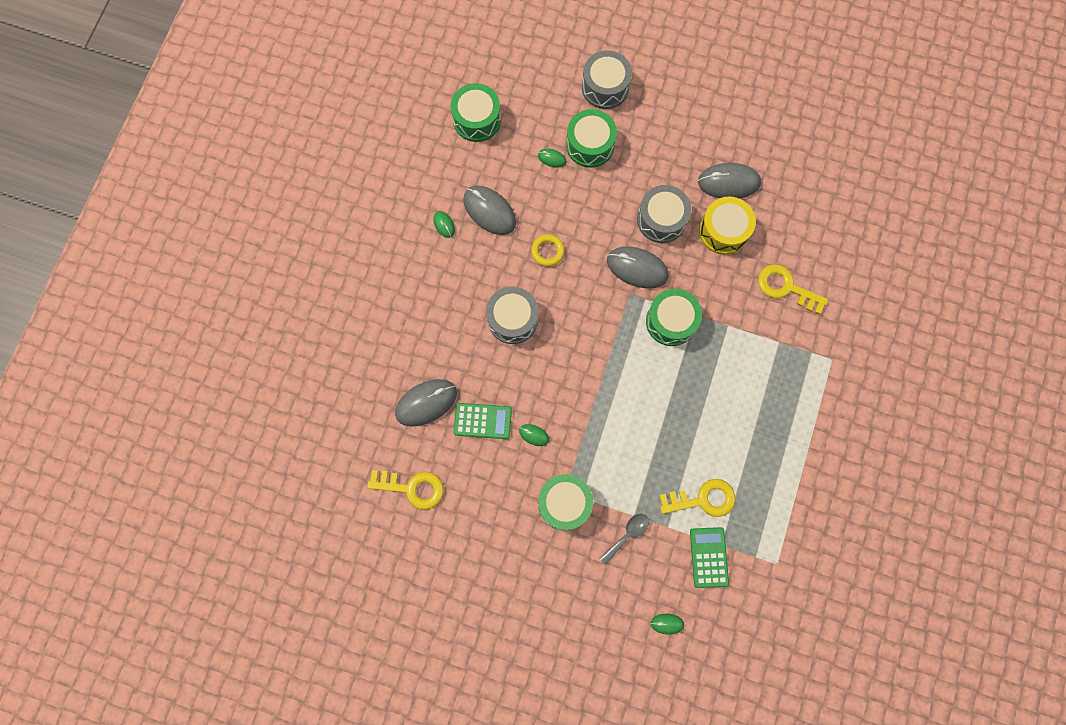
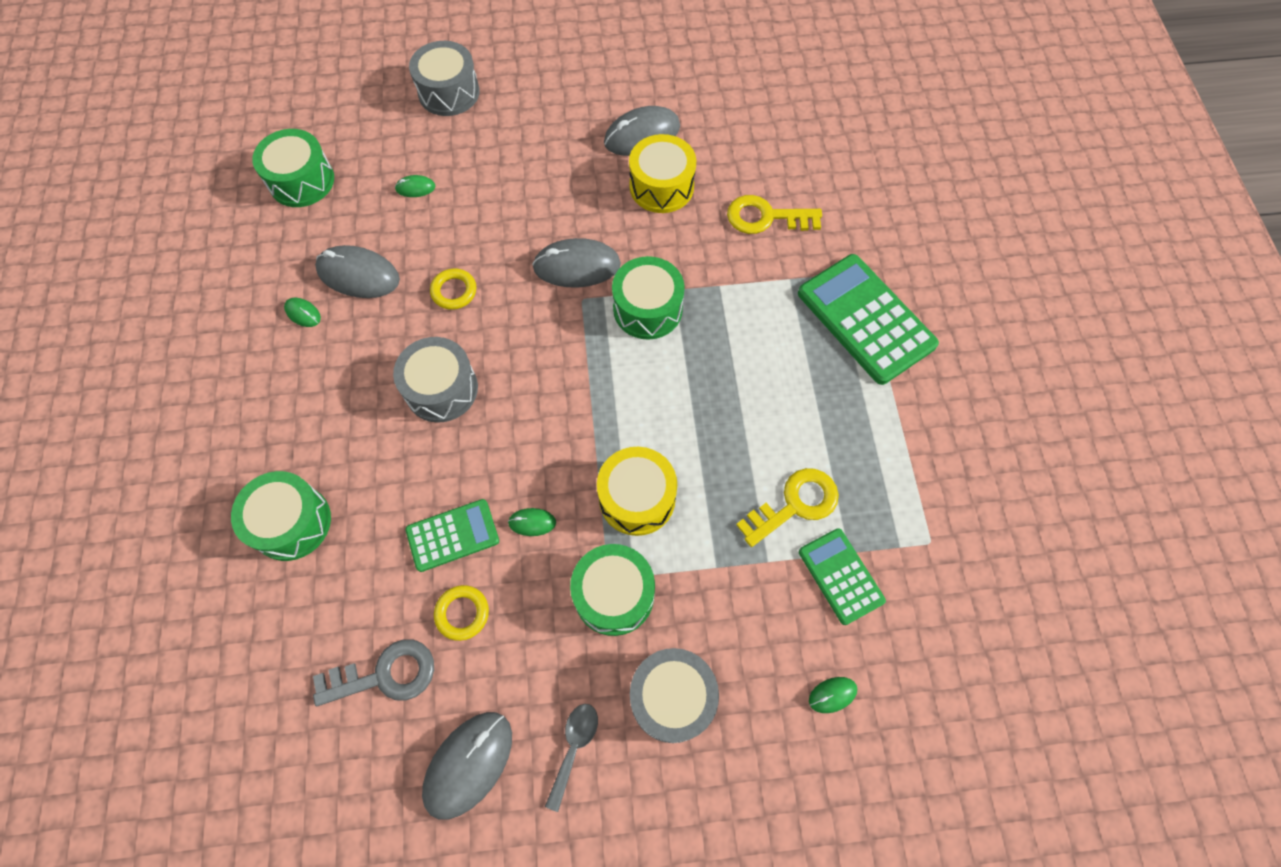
camera: 25 degrees left, 10 degrees down
(412, 488) = (385, 675): yellow key -> grey key
(426, 403) = (362, 546): grey mouse -> grey mouse (468, 764)
(470, 472) = (462, 613): none -> yellow ring
(590, 145) = (457, 157): green drum -> green drum (291, 522)
(605, 449) = (637, 498): none -> yellow drum
(627, 535) = (719, 597): grey spoon -> grey spoon (574, 748)
(661, 219) = (581, 202): grey drum -> grey drum (672, 697)
(816, 395) = (865, 319): none -> green calculator

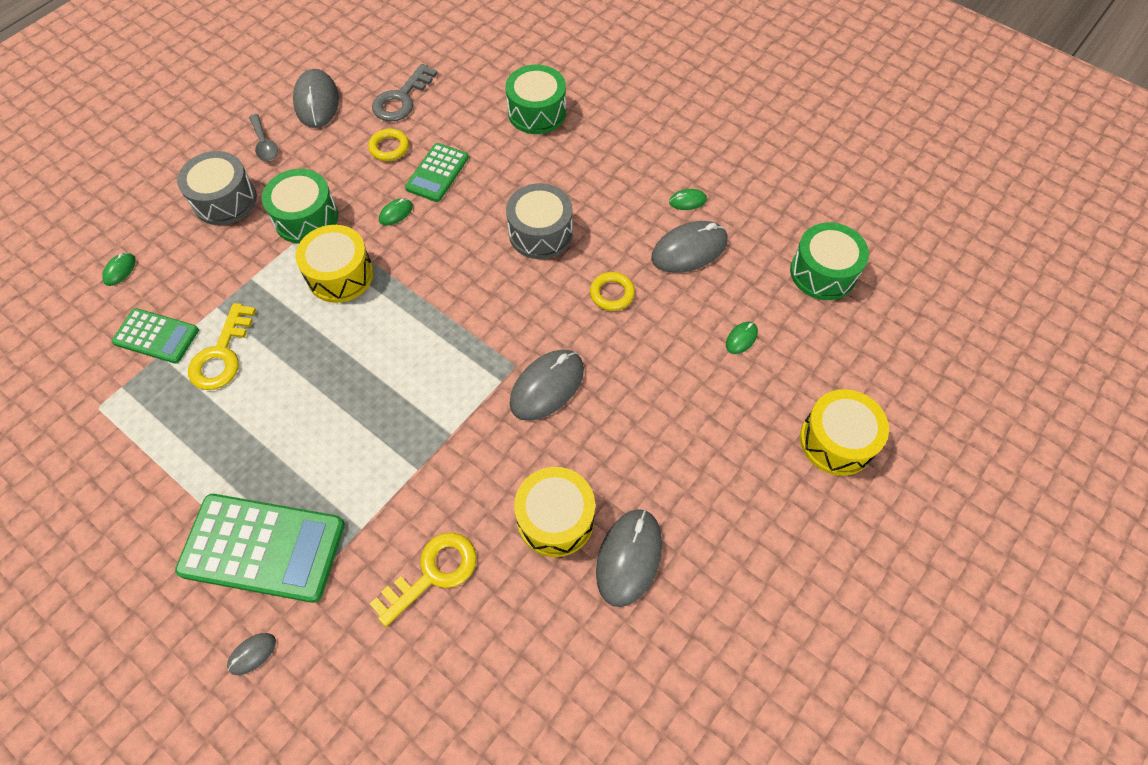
camera: 135 degrees right, 5 degrees down
(449, 92) = (836, 441): grey drum -> yellow drum
(647, 309) = (457, 400): green drum -> none
(915, 261) = (252, 654): none -> grey mouse

